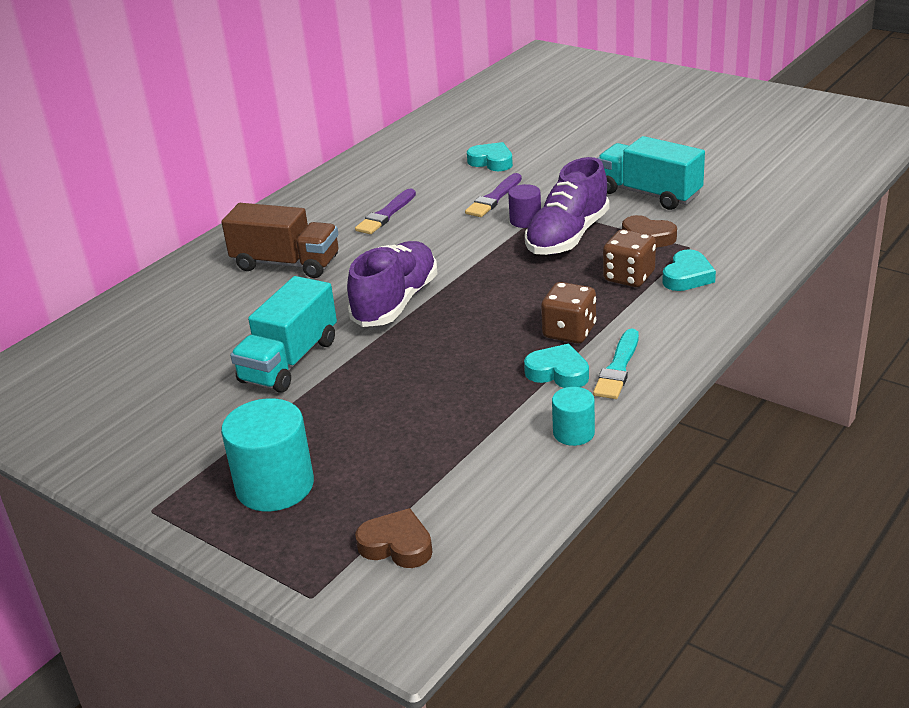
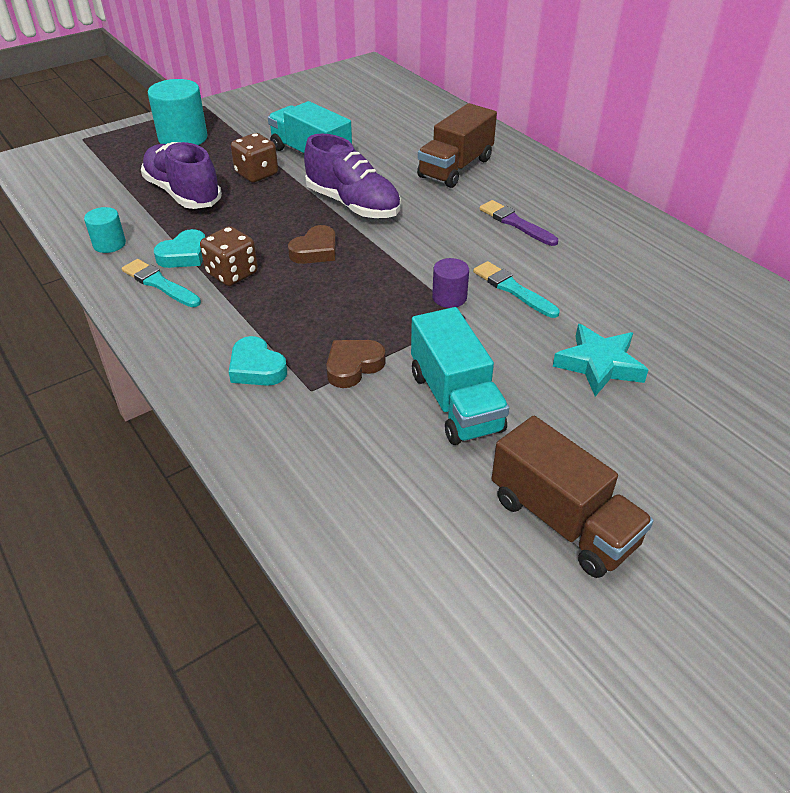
camera: 105 degrees right, 10 degrees up
(397, 545) = (87, 166): brown heart -> brown heart (315, 251)
(491, 162) = (609, 307): turquoise heart -> none
(494, 198) = (513, 289): purple brush -> turquoise brush
(565, 156) = (599, 365): none -> turquoise star
(567, 236) = (396, 315): purple shoe -> purple shoe (183, 193)
(629, 277) = (288, 330): brown dice -> brown dice (256, 174)
(649, 194) = (455, 401): turquoise truck -> turquoise truck turned 105 degrees clockwise
(719, 147) = (562, 521): none -> brown truck

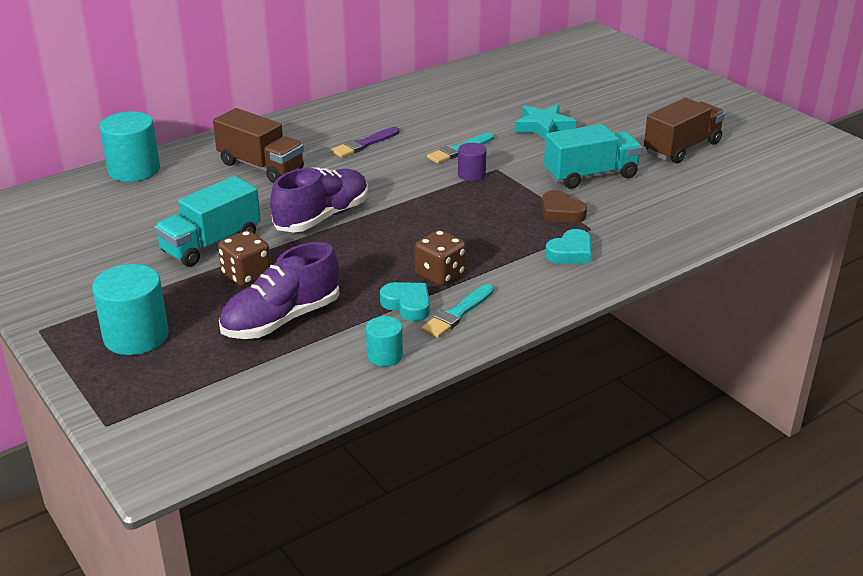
camera: 90 degrees left, 10 degrees down
(315, 251) = (402, 234): brown heart -> none
(442, 112) = (134, 170): none -> turquoise cylinder

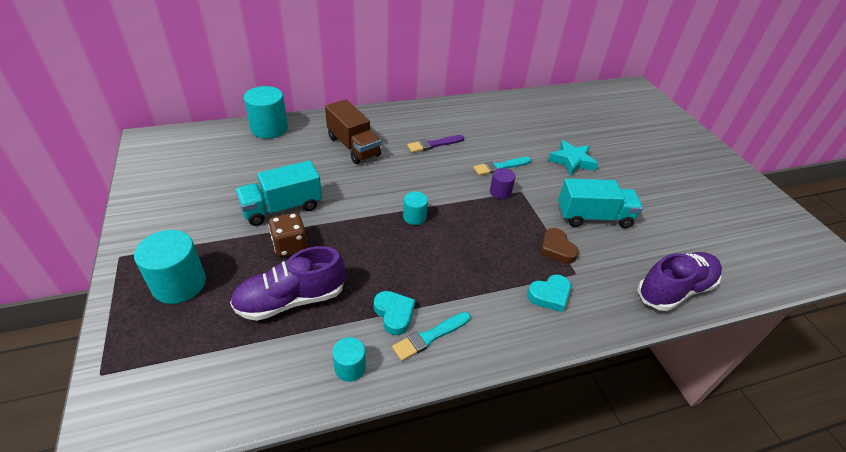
camera: 15 degrees right, 10 degrees up
(322, 217) = (372, 204): purple shoe -> purple shoe (674, 290)
(381, 218) = (414, 217): none -> turquoise cylinder
(440, 274) = (434, 288): brown dice -> none
(682, 148) = (677, 208): brown truck -> none

